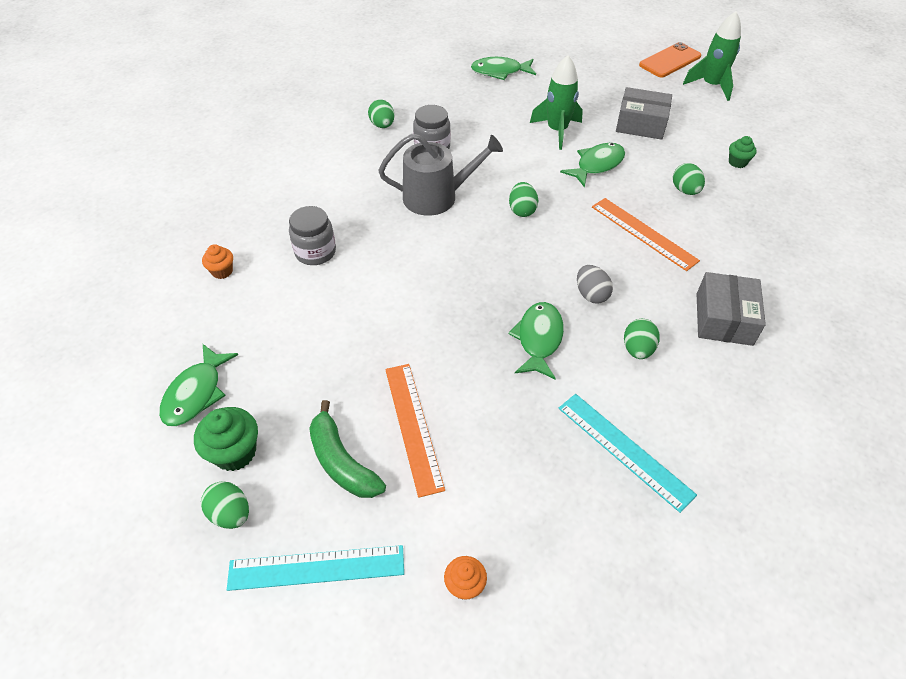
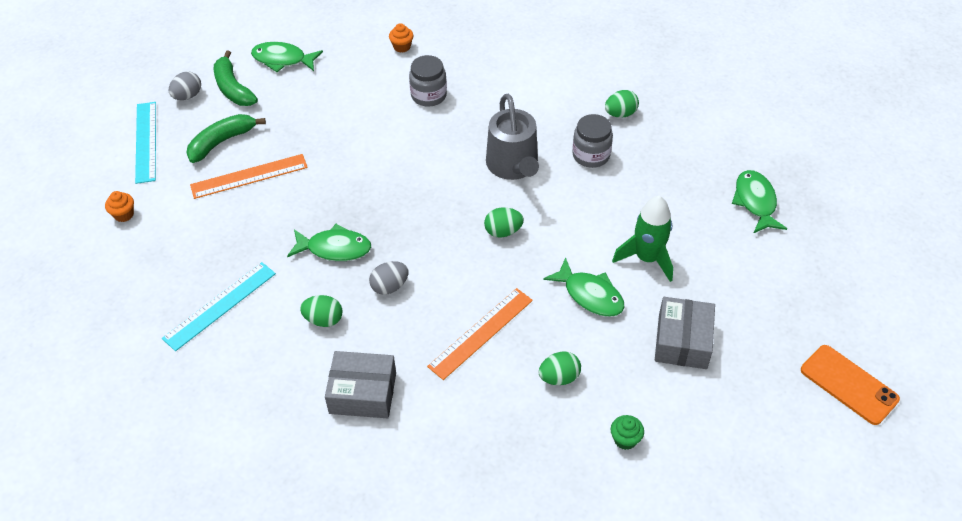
camera: 85 degrees right, 0 degrees up
(231, 514) = (187, 96): green egg -> grey egg
(235, 452) = (233, 88): green cupcake -> green banana
(711, 86) = (798, 429): green rocket -> none

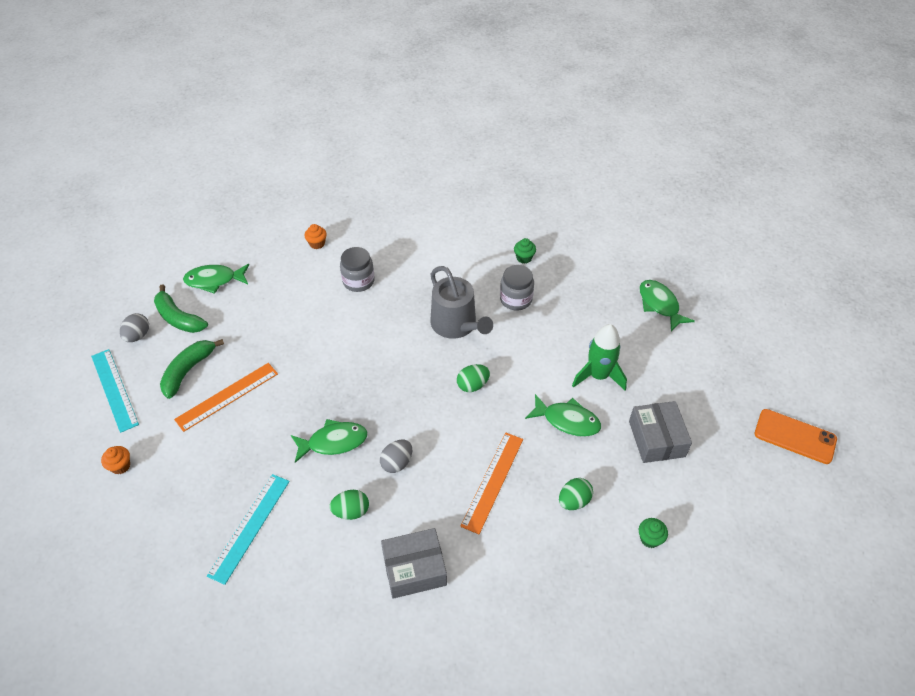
camera: 20 degrees left, 0 degrees up
(620, 114) = (524, 258): green egg -> green cupcake

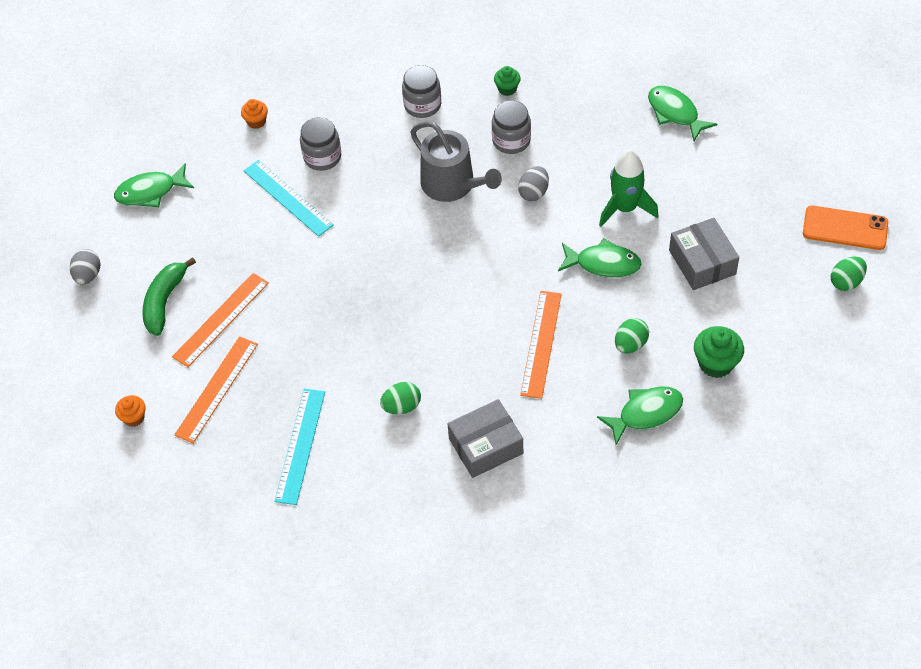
camera: 10 degrees left, 5 degrees up
(114, 389) = (88, 340): turquoise ruler -> turquoise ruler (288, 198)
(178, 318) = (127, 245): green banana -> none
(199, 456) = (216, 389): none -> orange ruler
(333, 442) = (358, 341): green fish -> green fish (645, 413)
(397, 463) = (434, 347): grey egg -> grey egg (533, 192)
(452, 257) = (422, 105): none -> grey jar
(472, 385) = (490, 248): green egg -> green egg (846, 282)
(650, 539) = (716, 363): green cupcake -> green cupcake, size x1.64

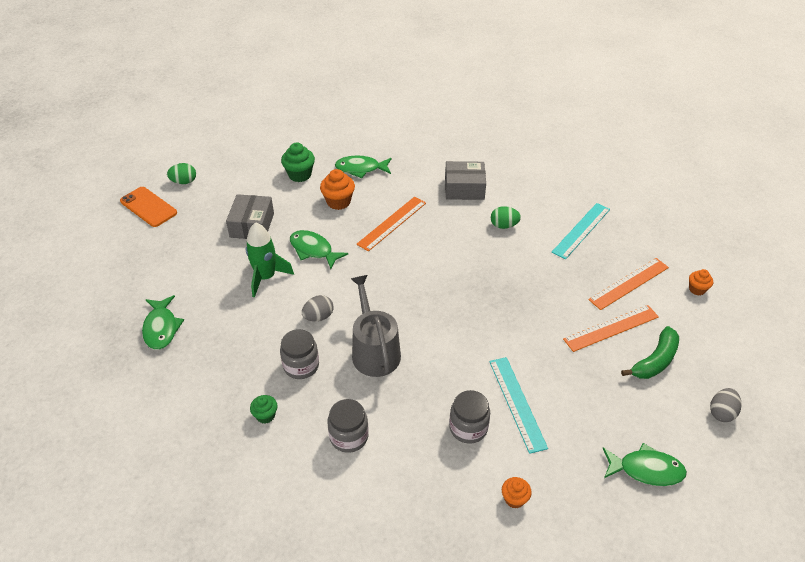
camera: 155 degrees left, 10 degrees down
(630, 344) = (338, 202): green egg -> orange cupcake

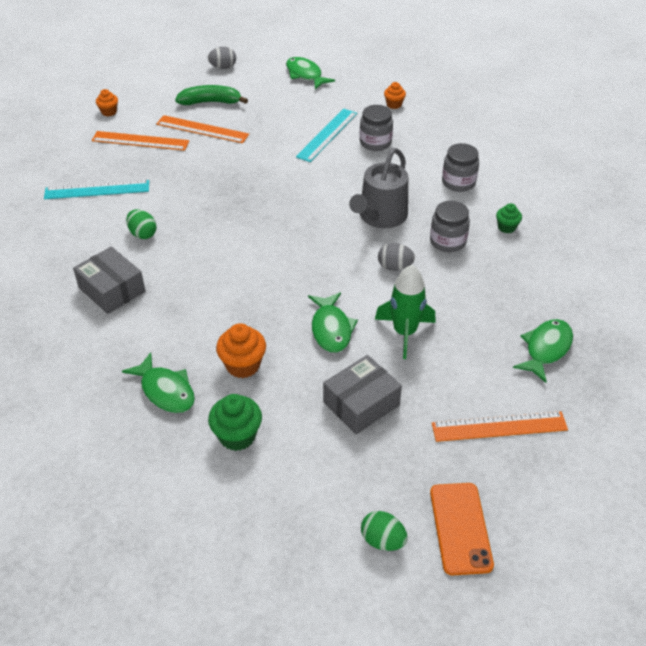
camera: 135 degrees left, 0 degrees up
(392, 223) = (227, 304): orange ruler -> orange ruler (499, 427)

